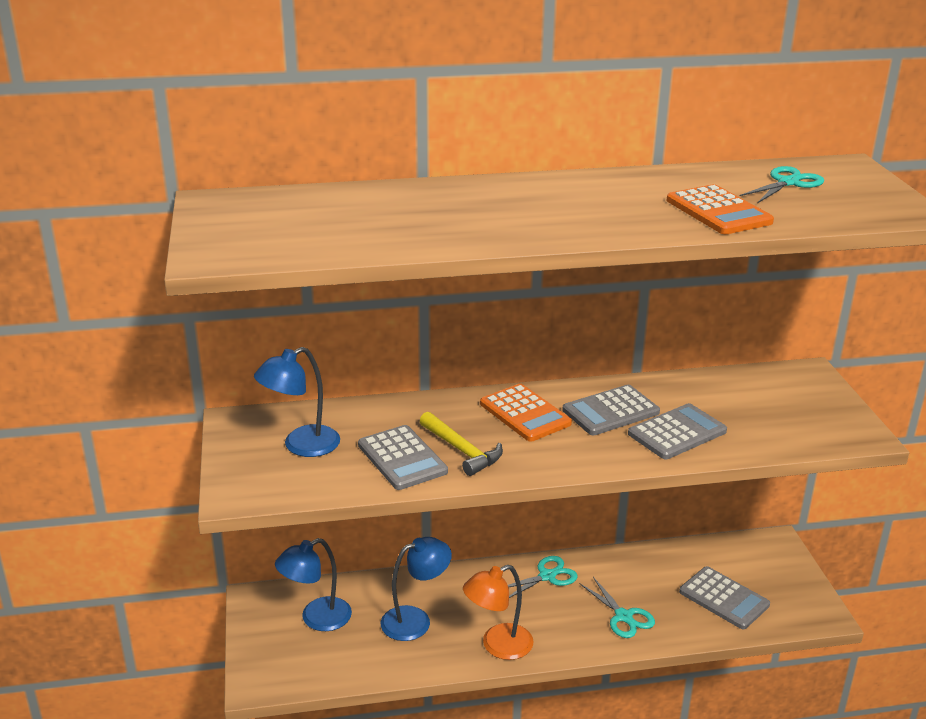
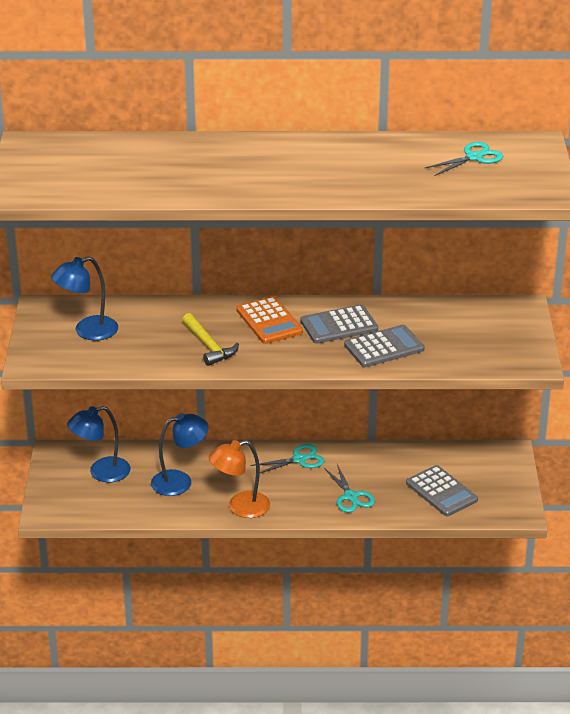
camera: 10 degrees right, 5 degrees up
(402, 458) = (161, 348): grey calculator -> none
(718, 211) = (400, 181): orange calculator -> none

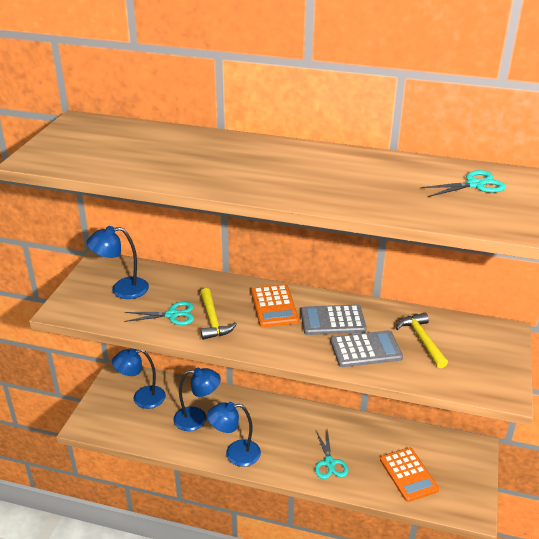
camera: 15 degrees right, 0 degrees up
(240, 507) = (235, 453): orange lamp -> blue lamp
(299, 459) = (298, 418): turquoise scissors -> turquoise scissors (172, 315)
(438, 329) = (422, 340): none -> yellow hammer
(441, 491) = (408, 474): grey calculator -> orange calculator

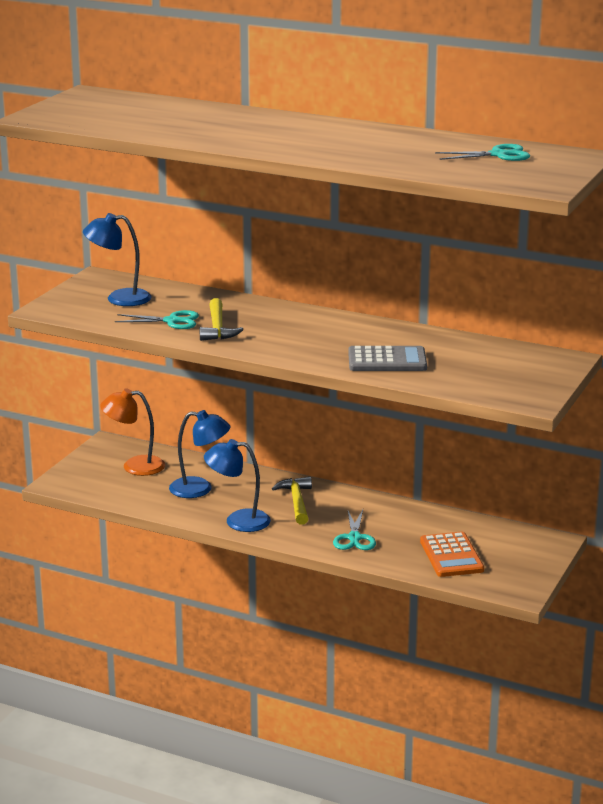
camera: 10 degrees right, 10 degrees down
(142, 398) = (134, 466): blue lamp -> orange lamp
(274, 306) = (294, 322): orange calculator -> none
(332, 321) = (359, 337): grey calculator -> none
(422, 340) = (458, 358): yellow hammer -> yellow hammer (296, 502)

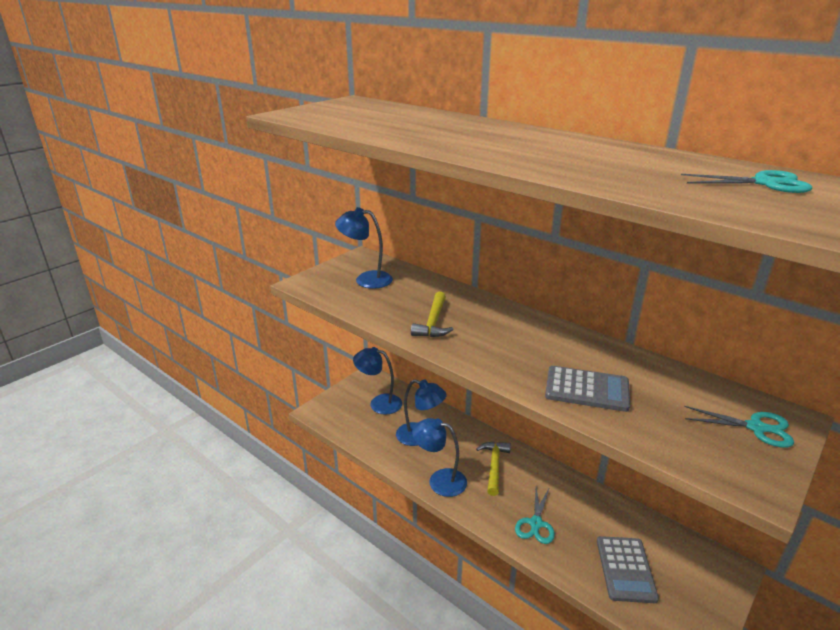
camera: 15 degrees right, 5 degrees up
(134, 466) = (379, 403): orange lamp -> blue lamp
(172, 321) = (397, 309): turquoise scissors -> turquoise scissors (756, 428)
(451, 555) = (625, 569): orange calculator -> grey calculator

